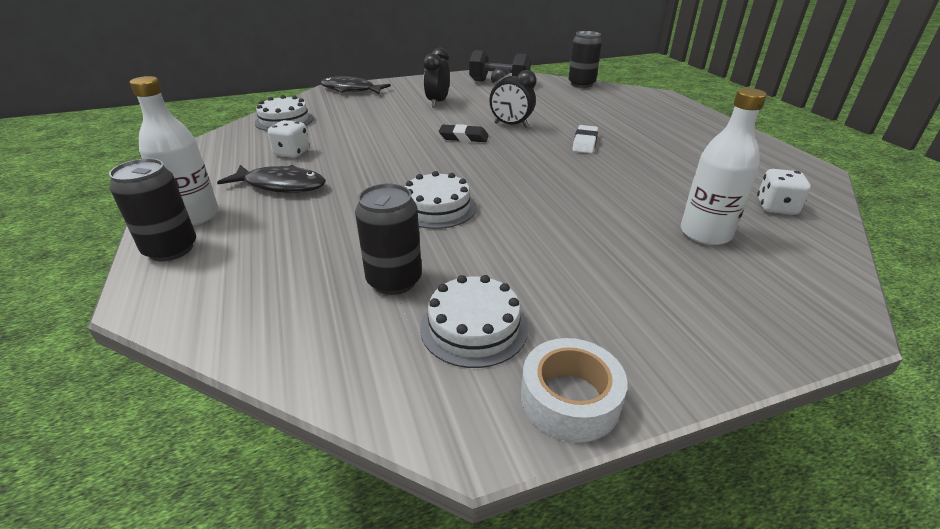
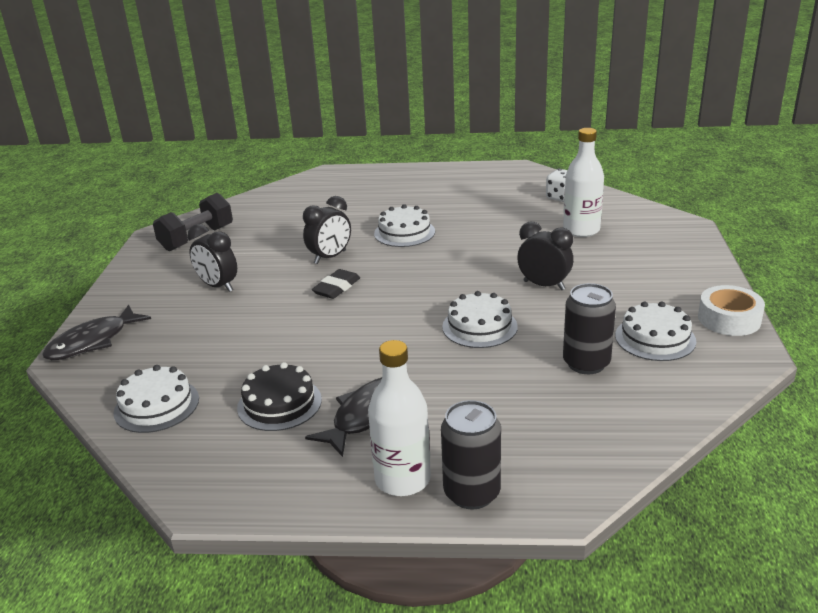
camera: 65 degrees left, 5 degrees down
(292, 153) = (279, 403): white dice -> black cake
(545, 229) = (544, 285): none -> black clock
(581, 84) = (258, 198): black can -> none
(585, 143) = (404, 232): white eraser -> white cake

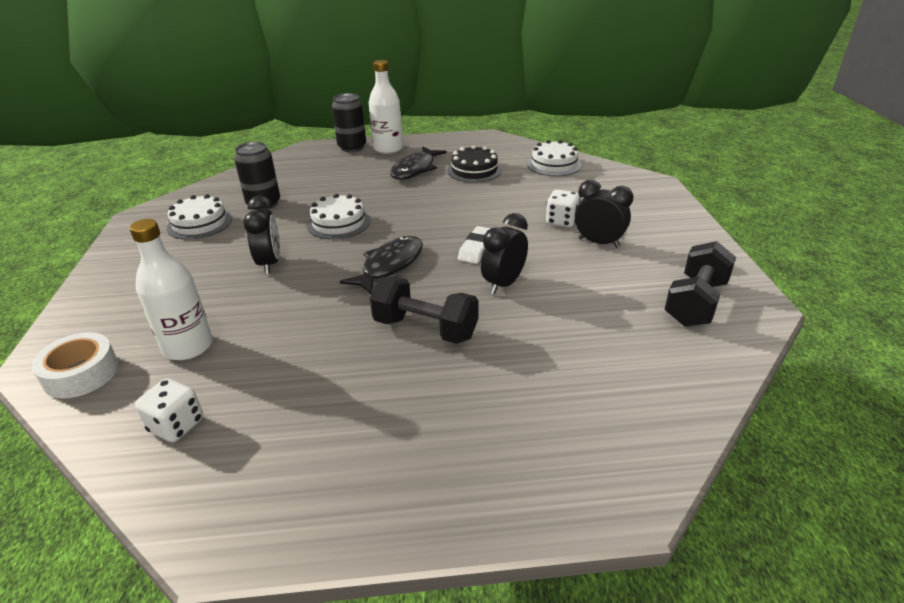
camera: 170 degrees right, 5 degrees up
(93, 341) = (651, 193): black fish -> black fish (389, 266)
(231, 311) = (561, 221): none -> white dice
(336, 288) = (477, 248): black eraser -> white eraser
(404, 232) = (425, 329): white cake -> black dumbbell
(544, 285) = (270, 263): black clock -> black clock turned 120 degrees counterclockwise
(729, 319) = (124, 242): white tape -> white tape (81, 373)

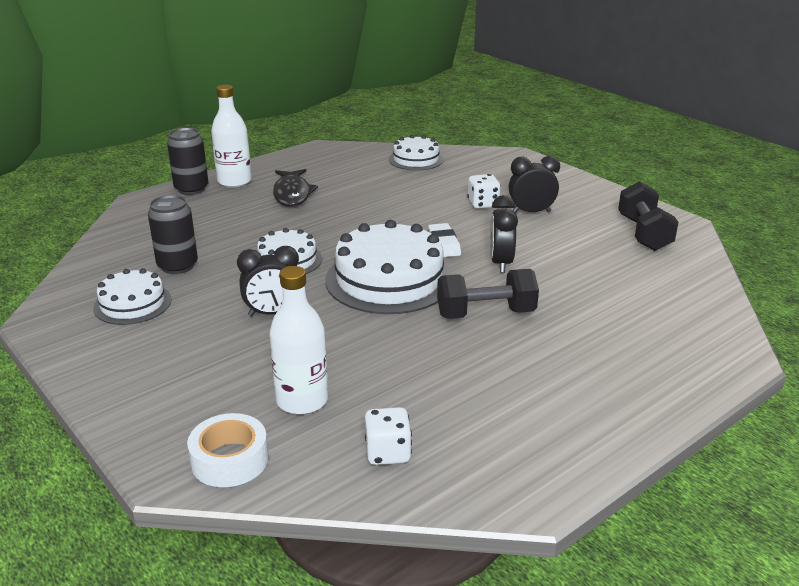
camera: 35 degrees left, 5 degrees down
(270, 263) = (272, 313): black clock -> black clock turned 120 degrees clockwise
(389, 266) = (389, 279): black fish -> white cake
(474, 170) = (351, 181): black cake -> none

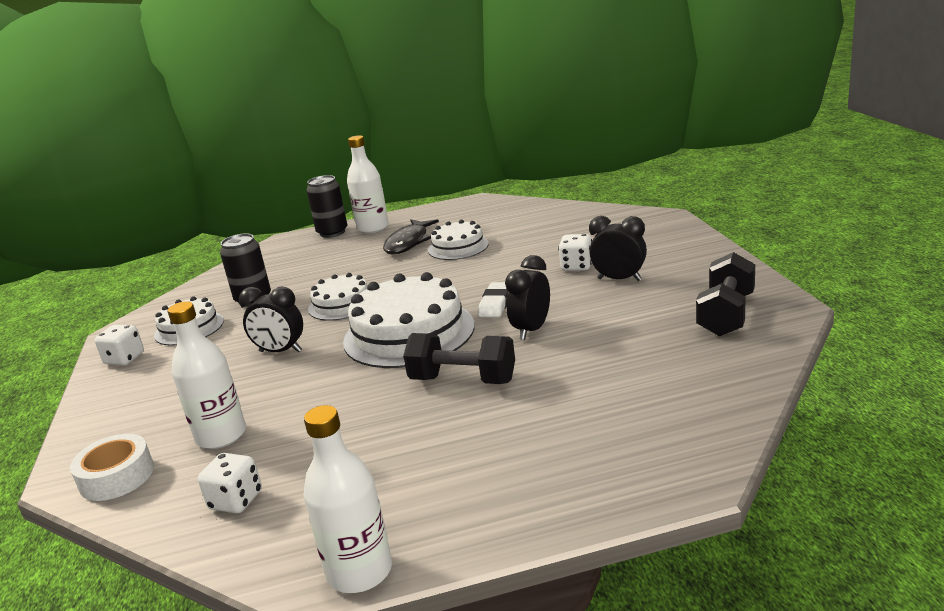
camera: 30 degrees right, 5 degrees down
(88, 346) = (124, 359): none -> white dice
(416, 159) = (556, 216): white cake -> white cake (458, 247)
(566, 481) = (360, 572): none -> white bottle

